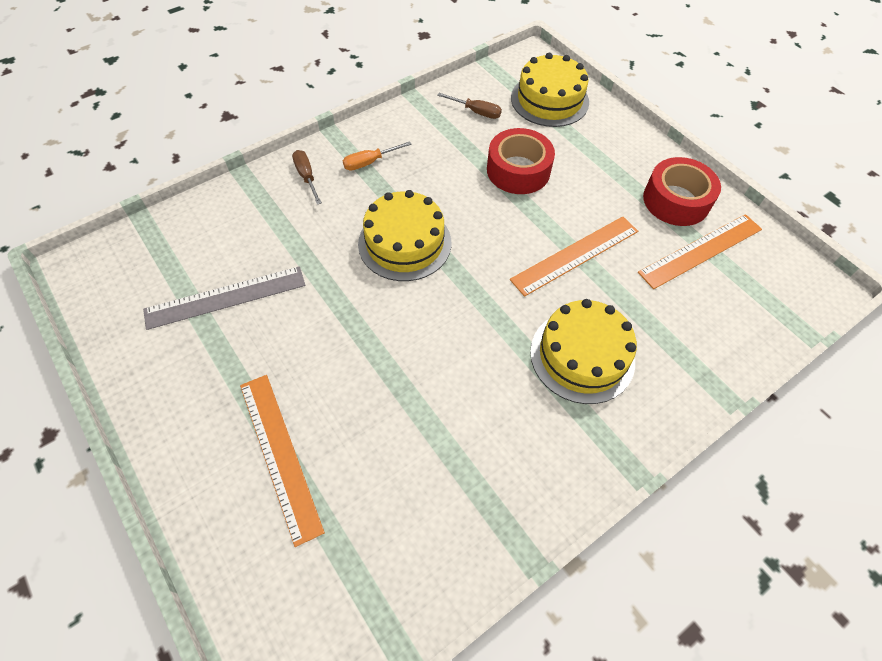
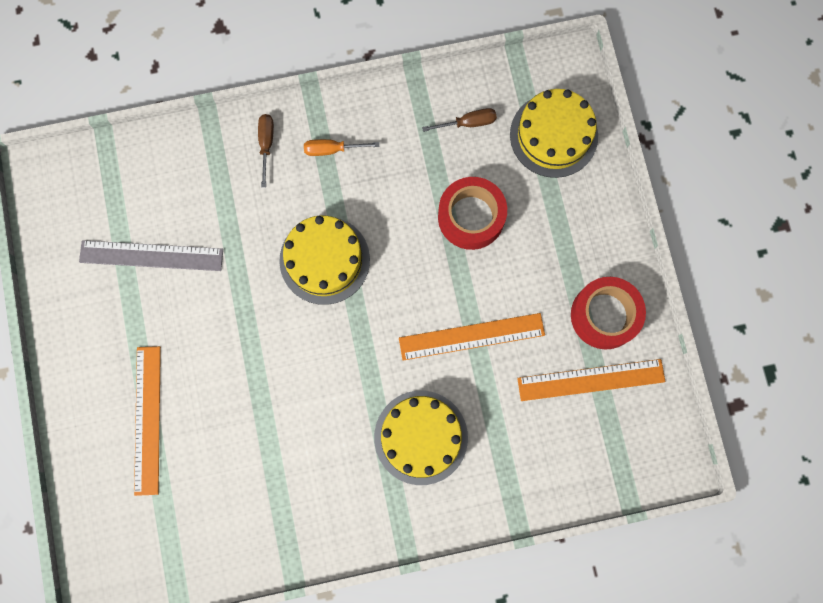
camera: 25 degrees right, 20 degrees up
(476, 112) = (468, 123): brown screwdriver -> brown screwdriver turned 60 degrees counterclockwise

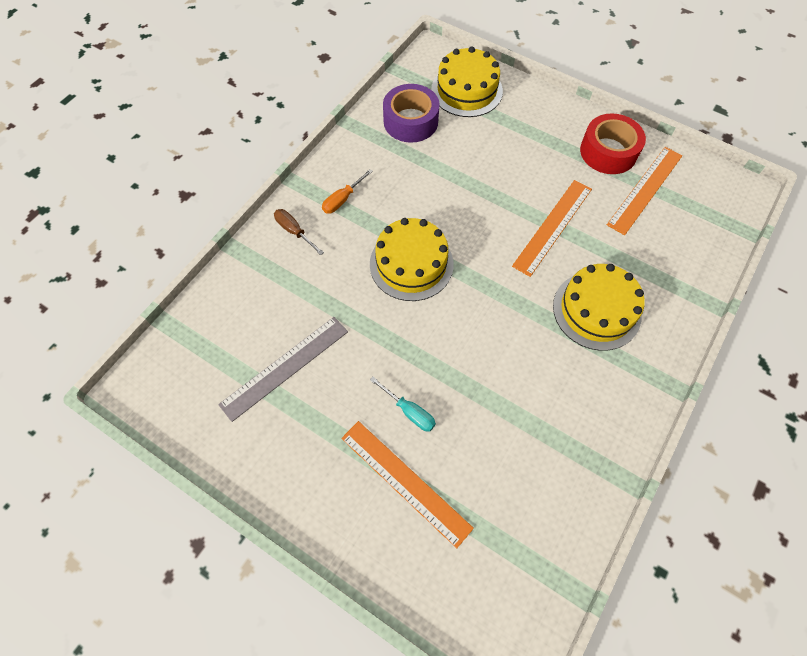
camera: 45 degrees left, 15 degrees down
(201, 374) = (409, 411): none -> turquoise screwdriver
(468, 123) = (410, 121): brown screwdriver -> purple tape
(471, 217) = (472, 166): red tape -> none

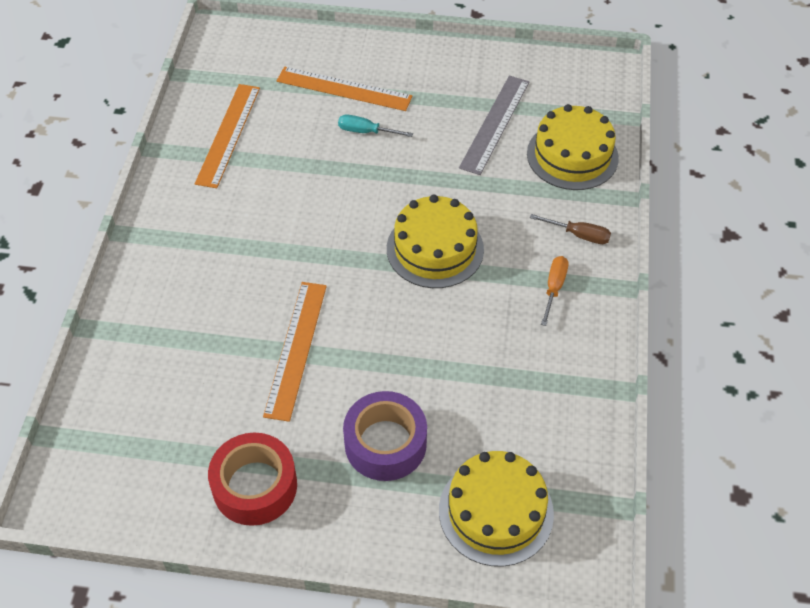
camera: 155 degrees right, 10 degrees down
(410, 121) = (542, 425): purple tape -> purple tape (385, 443)
(596, 310) = (219, 275): yellow cake -> yellow cake (572, 155)
(645, 189) = (191, 445): orange ruler -> orange ruler (228, 134)

